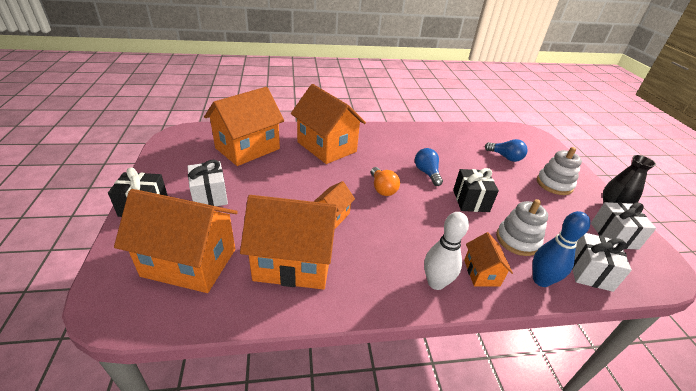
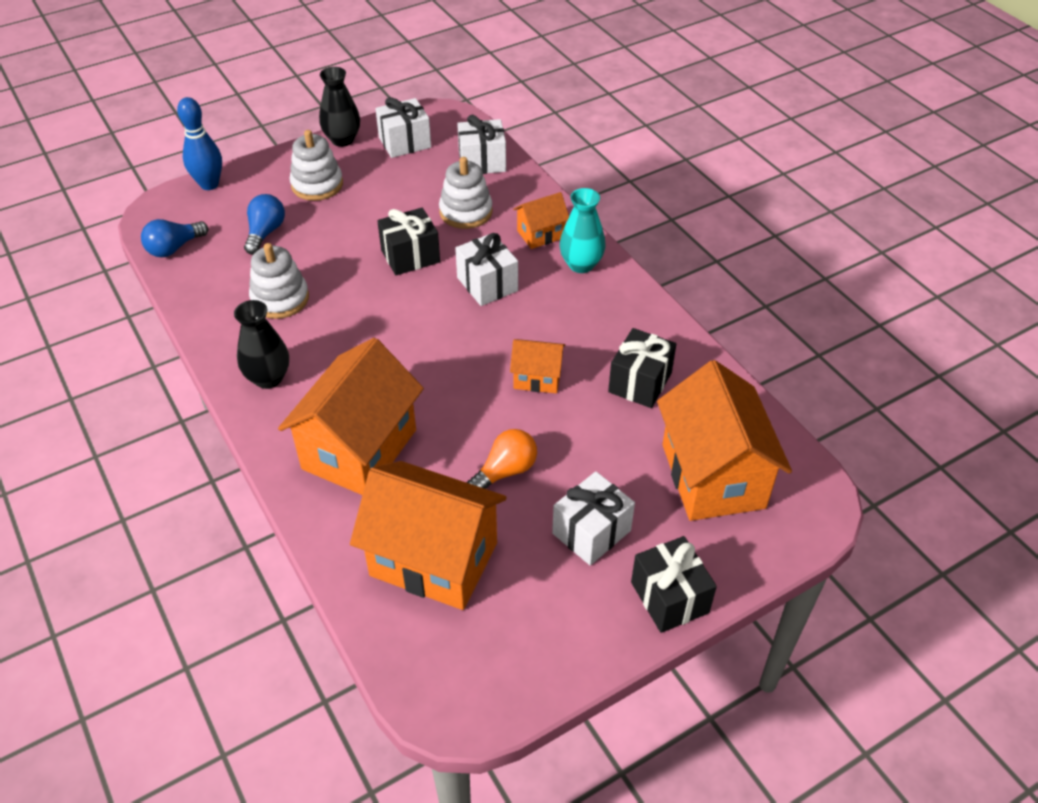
camera: 110 degrees left, 10 degrees up
(294, 262) = (640, 382): orange house -> black gift
(382, 189) = (440, 346): orange light bulb -> orange light bulb (505, 471)
(389, 136) = (268, 378): none -> black vase
(427, 173) = (367, 308): blue light bulb -> blue light bulb (174, 248)
(430, 224) = (487, 284): none -> white gift
(436, 283) = (581, 264): white bowling pin -> turquoise vase
(446, 150) = (280, 299): none -> white stacking toy
(541, 280) = (520, 193): blue bowling pin -> blue bowling pin (209, 184)

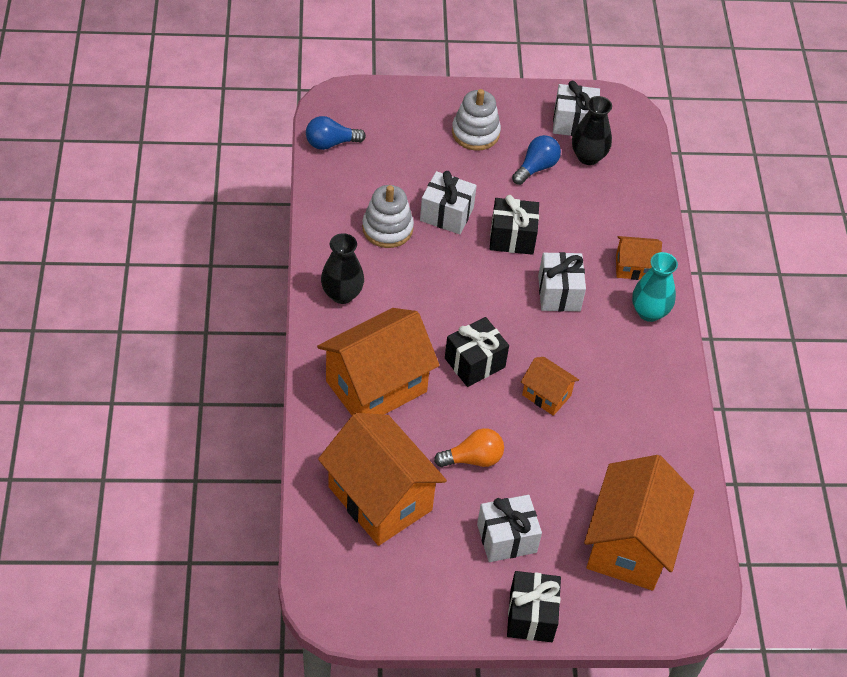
camera: 25 degrees right, 5 degrees up
(209, 184) = (388, 93): blue bowling pin -> none
(265, 233) = (408, 161): blue light bulb -> blue light bulb (536, 167)
(342, 140) = (522, 96): black vase -> black vase (588, 157)
(466, 212) = (584, 216): white stacking toy -> none
(482, 162) = (629, 173): white gift -> white gift (446, 214)
(640, 382) = (626, 440): black gift -> black gift (474, 363)

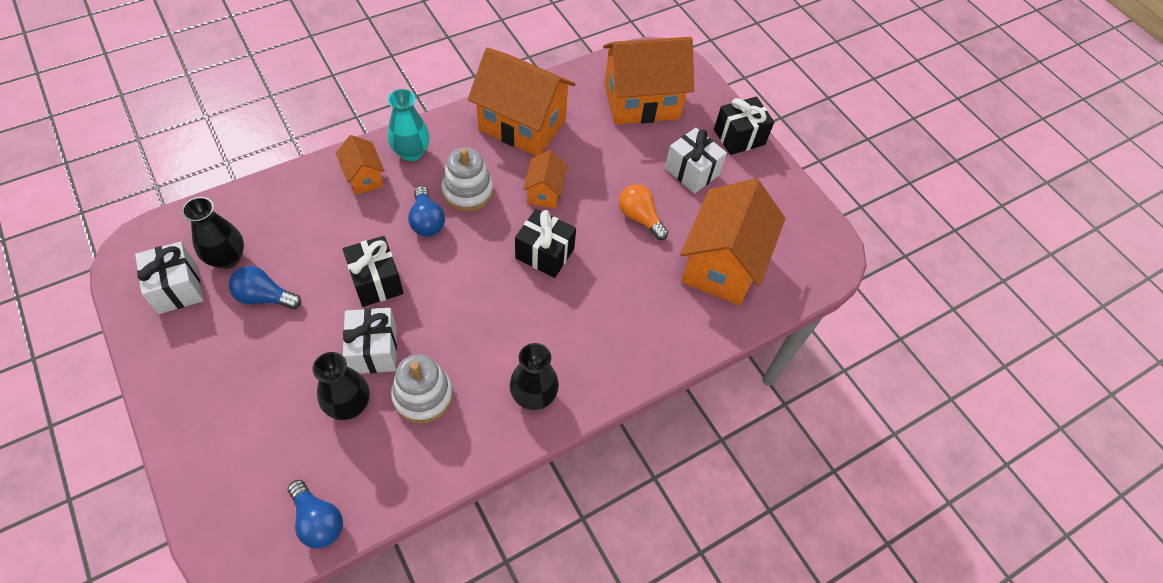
camera: 120 degrees left, 5 degrees up
(376, 386) = (619, 316): orange house -> orange house (522, 125)
(408, 185) = (349, 405): none -> black vase
(475, 133) = (233, 374): white stacking toy -> white stacking toy (467, 191)
(559, 293) = (427, 221): white gift -> blue light bulb

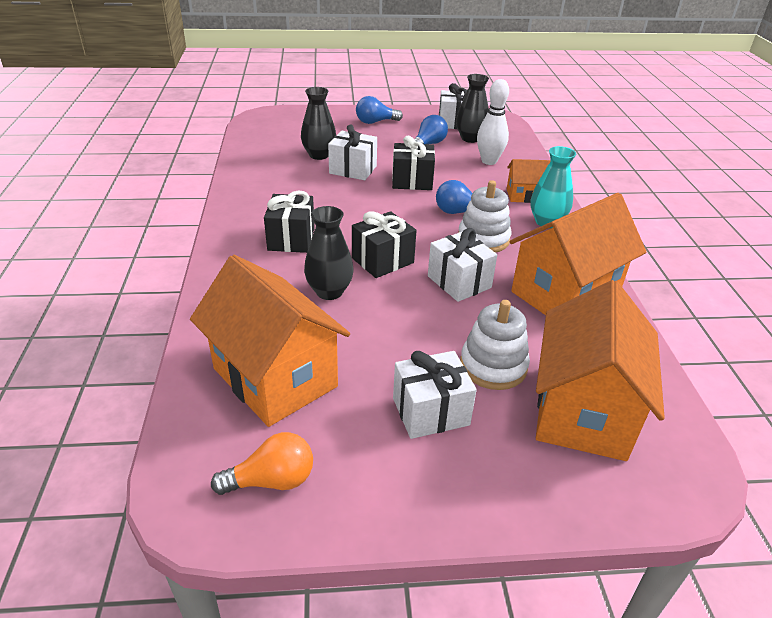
camera: 120 degrees right, 20 degrees down
(290, 224) = (489, 161): none -> white bowling pin
(318, 520) = (255, 135): blue light bulb -> blue light bulb (375, 122)
(423, 396) = (299, 178): white stacking toy -> white stacking toy (493, 366)
(533, 396) = (252, 218): black vase -> black vase (329, 291)
(545, 192) = (459, 282): orange house -> white gift
(640, 218) = (385, 336): orange light bulb -> orange light bulb (272, 480)
(739, 137) = (473, 501): black gift -> black gift (291, 239)

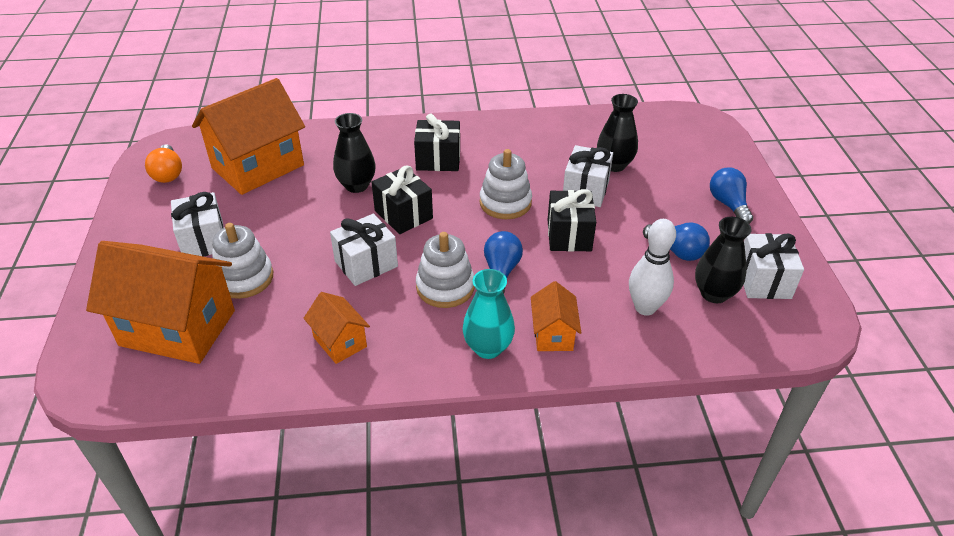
camera: 90 degrees right, 5 degrees up
(367, 206) = (505, 203): none -> white stacking toy
(565, 294) = (340, 342): orange house -> orange house, size x0.49

